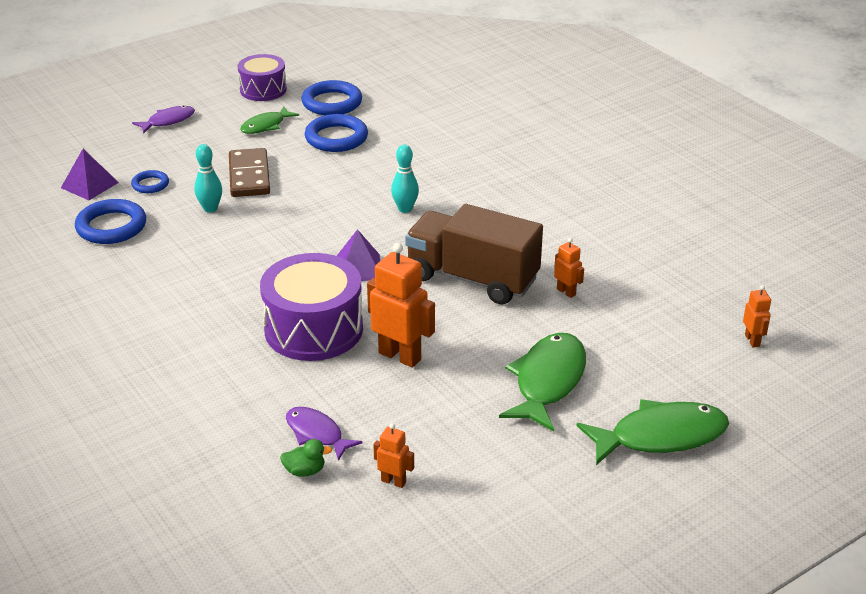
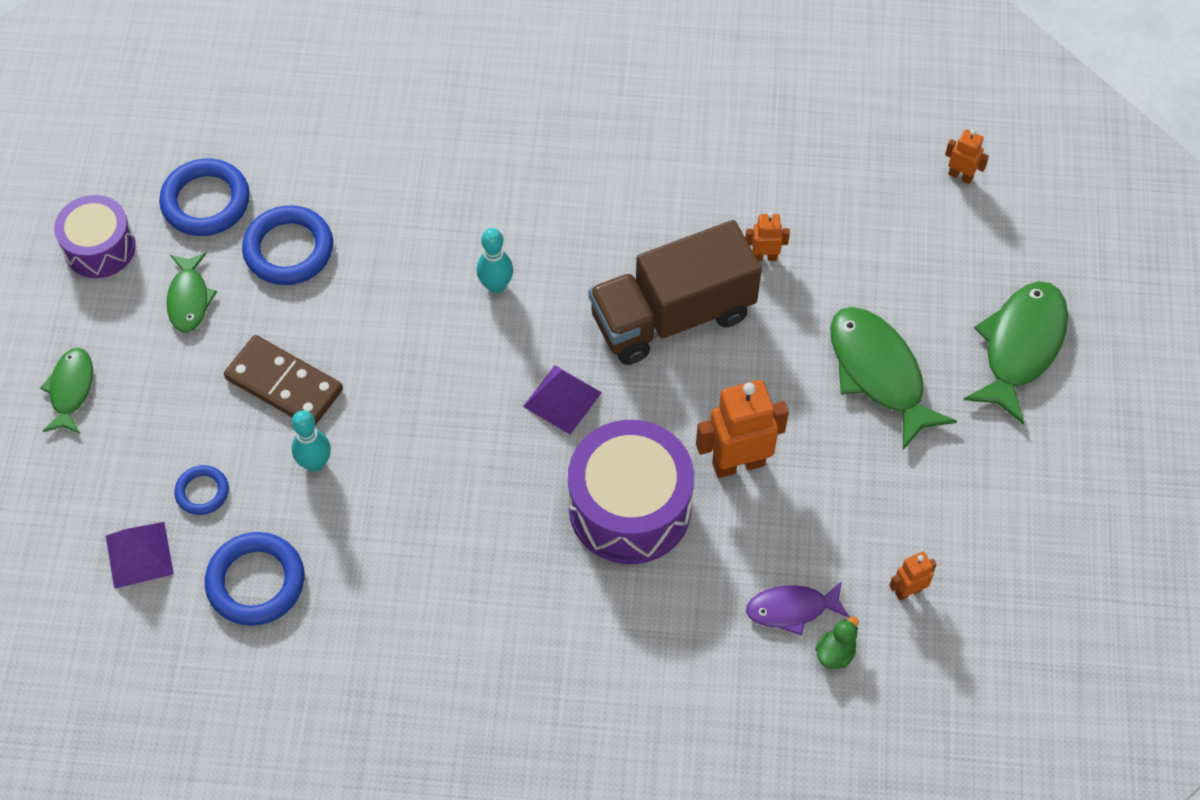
camera: 50 degrees left, 25 degrees up
(168, 121) = (71, 389): purple fish -> green fish

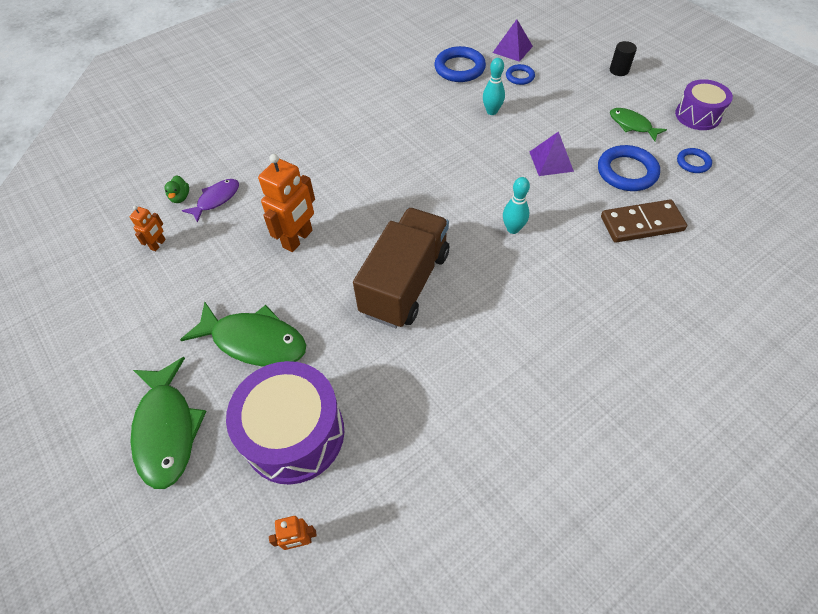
camera: 140 degrees right, 5 degrees down
(71, 389) = (619, 70): green fish -> black cylinder
(206, 202) = (693, 163): blue ring -> blue ring, size x0.56
(284, 384) = (545, 126): brown domino -> brown domino (641, 223)
(562, 399) = (417, 205): purple pyramid -> purple pyramid (551, 161)
(630, 508) = (335, 186): purple drum -> purple drum (294, 433)
(764, 257) = (386, 359): orange robot -> none

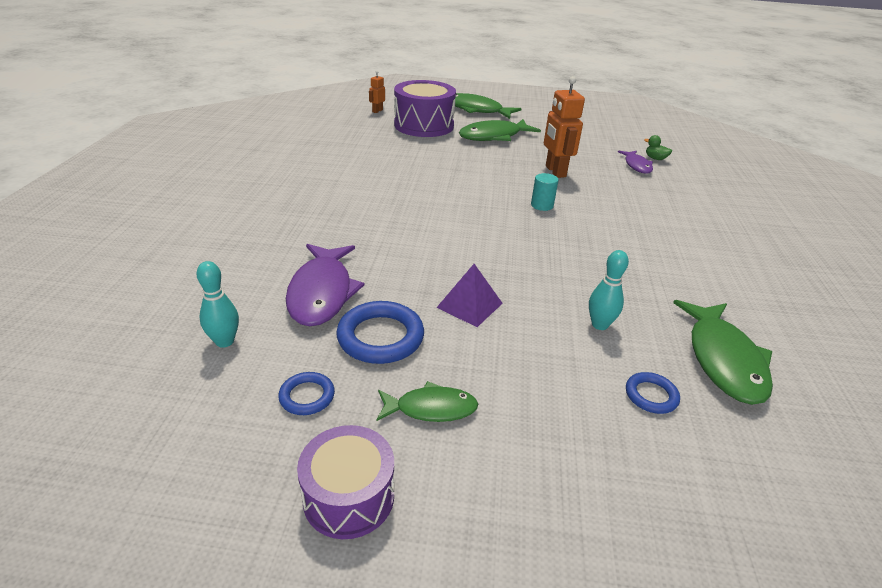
camera: 130 degrees right, 20 degrees down
(158, 244) = (614, 141): orange robot -> none
(380, 207) = (542, 205): none -> turquoise cylinder
(405, 283) = (458, 181): brown truck -> none
(459, 68) = (723, 360): blue ring -> green fish
(512, 49) = (737, 443): purple pyramid -> none
(513, 229) = (431, 236): turquoise bowling pin -> turquoise bowling pin (225, 341)
(619, 70) = (556, 519): black cylinder -> none
(641, 223) = (322, 293): brown domino -> purple fish

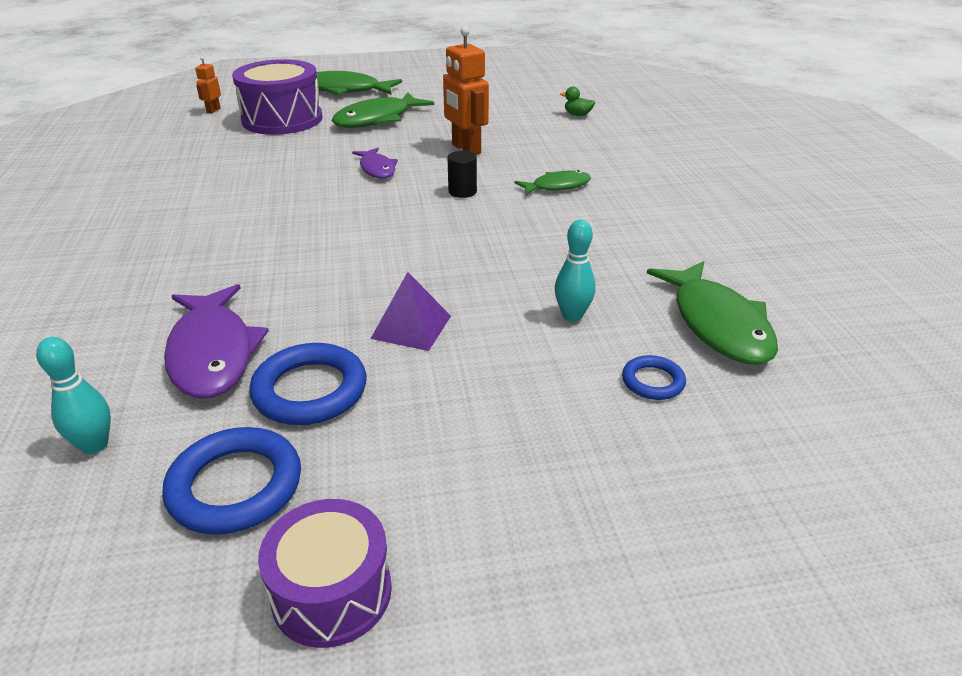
camera: 15 degrees left, 0 degrees up
(307, 396) = (235, 486): blue ring -> blue ring, size x1.80
(431, 408) = (402, 460): green fish -> green fish (557, 186)
(542, 205) = (462, 192): turquoise cylinder -> black cylinder
(637, 166) = (559, 126): purple fish -> purple fish (377, 169)

